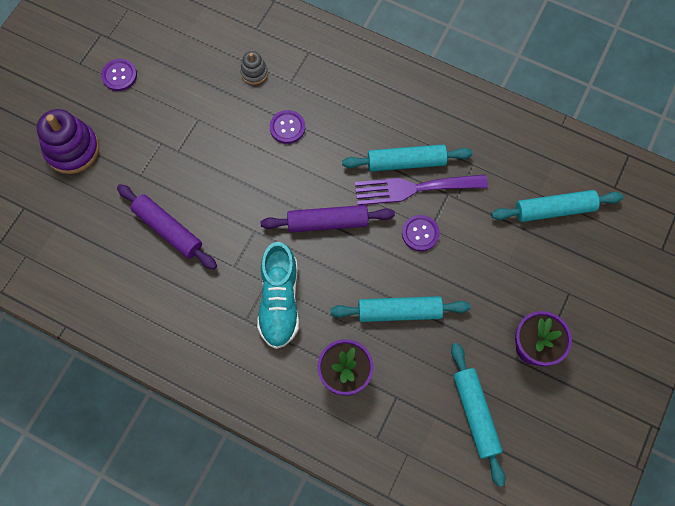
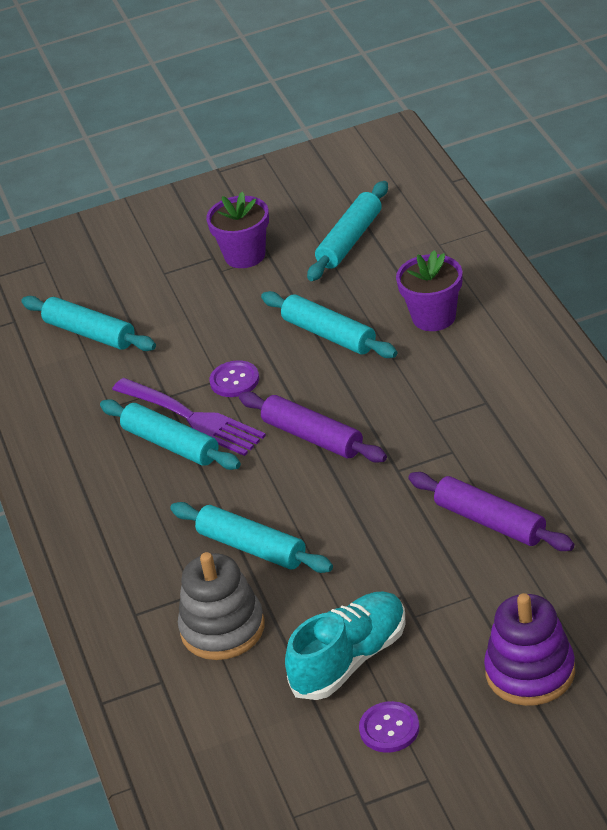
camera: 130 degrees left, 30 degrees down
(168, 229) = (490, 522): purple rolling pin -> purple rolling pin turned 45 degrees counterclockwise
(254, 73) = (222, 628): grey stacking toy -> grey stacking toy, size x1.93
(279, 301) = (435, 399): turquoise shoe -> turquoise shoe (350, 660)
(287, 127) = (252, 547): purple button -> turquoise rolling pin

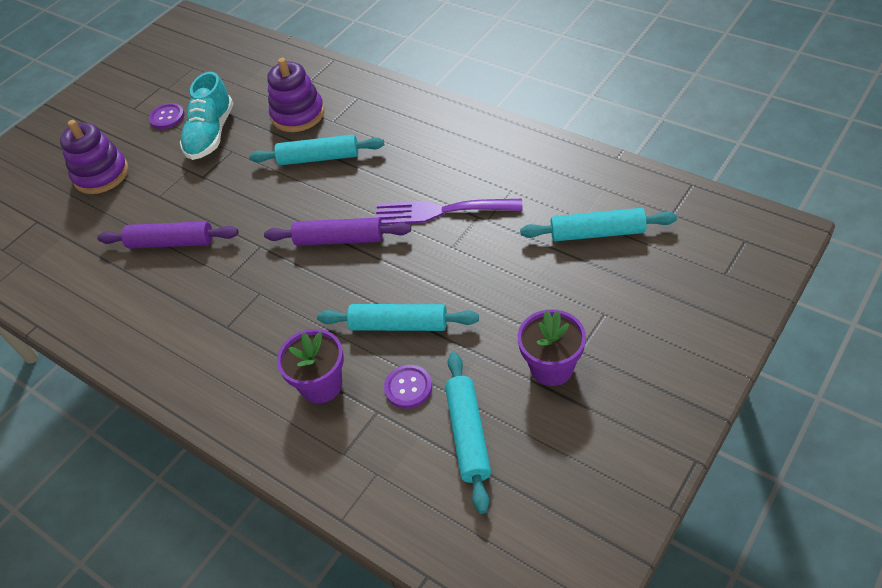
camera: 145 degrees right, 10 degrees up
(171, 444) = (437, 188): turquoise rolling pin -> none
(222, 628) = (298, 114): grey stacking toy -> purple stacking toy
(234, 380) = (439, 252): purple button -> purple button (408, 387)

